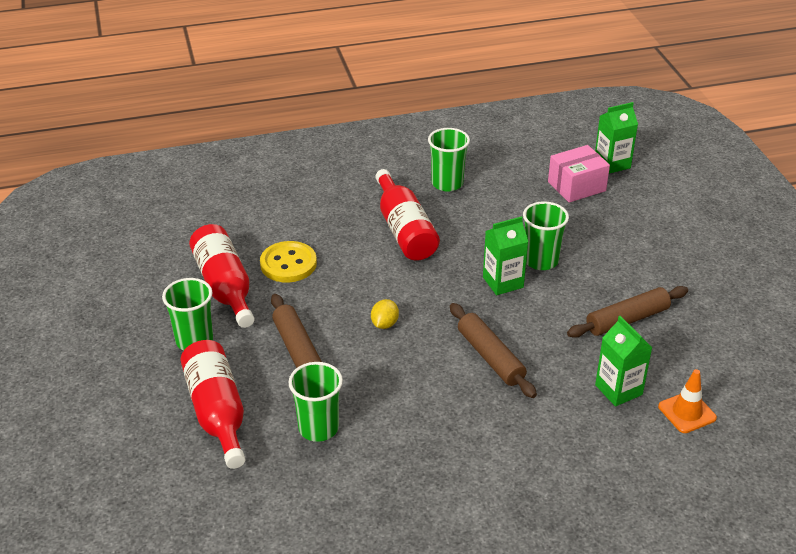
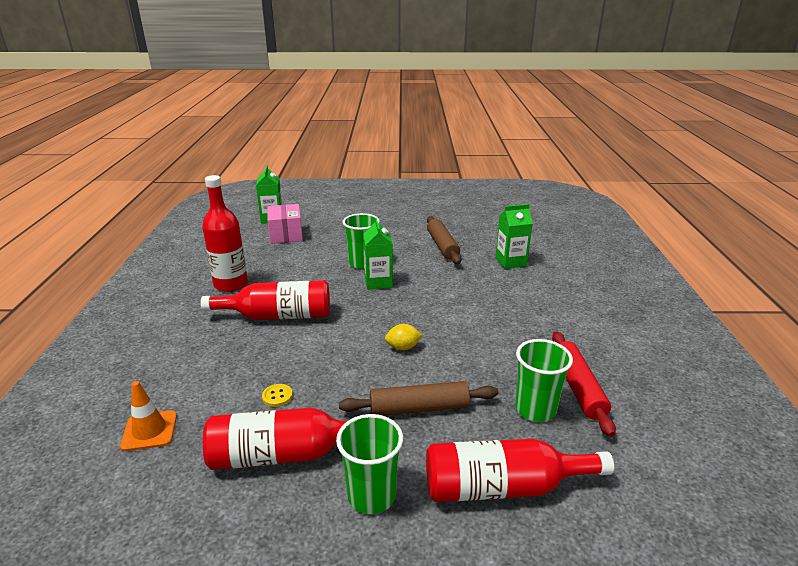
camera: 75 degrees left, 10 degrees down
(288, 264) = (277, 396): yellow button -> yellow button, size x0.47
(362, 460) = (578, 387): none -> red rolling pin
(384, 324) = (403, 347): yellow lemon -> yellow lemon turned 45 degrees counterclockwise
(447, 183) = (231, 284): green cup -> red bottle
(490, 357) = (464, 303): brown rolling pin -> none
(687, 412) = (535, 245): orange traffic cone -> orange traffic cone (149, 431)

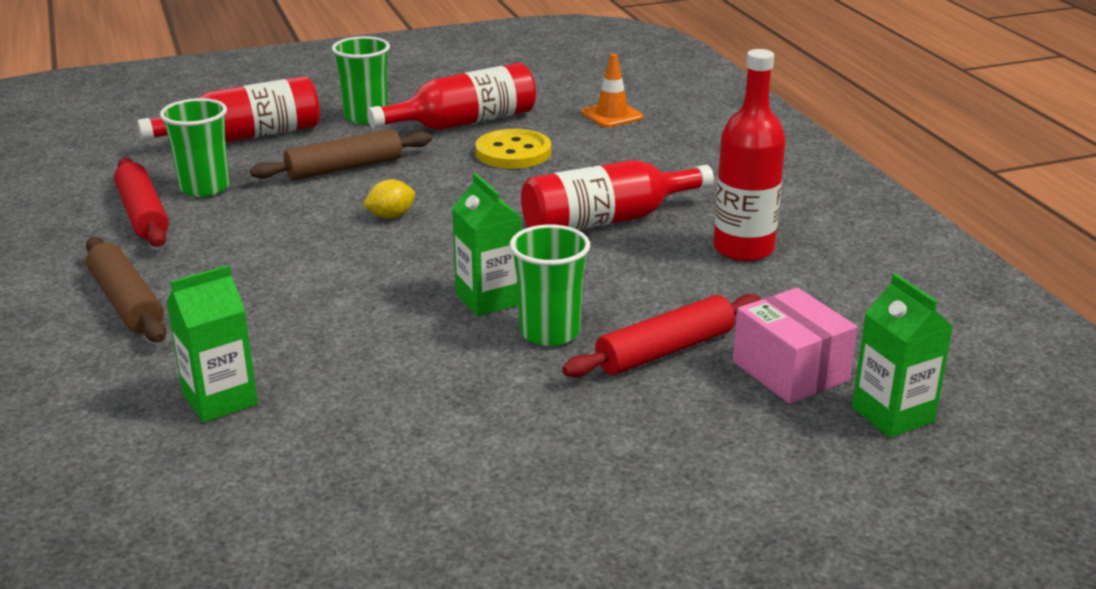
camera: 160 degrees right, 0 degrees up
(277, 396) = (513, 152): yellow button -> yellow button, size x2.15
(323, 248) = (665, 350): none -> red rolling pin
(442, 246) = (394, 415): brown rolling pin -> brown rolling pin (127, 302)

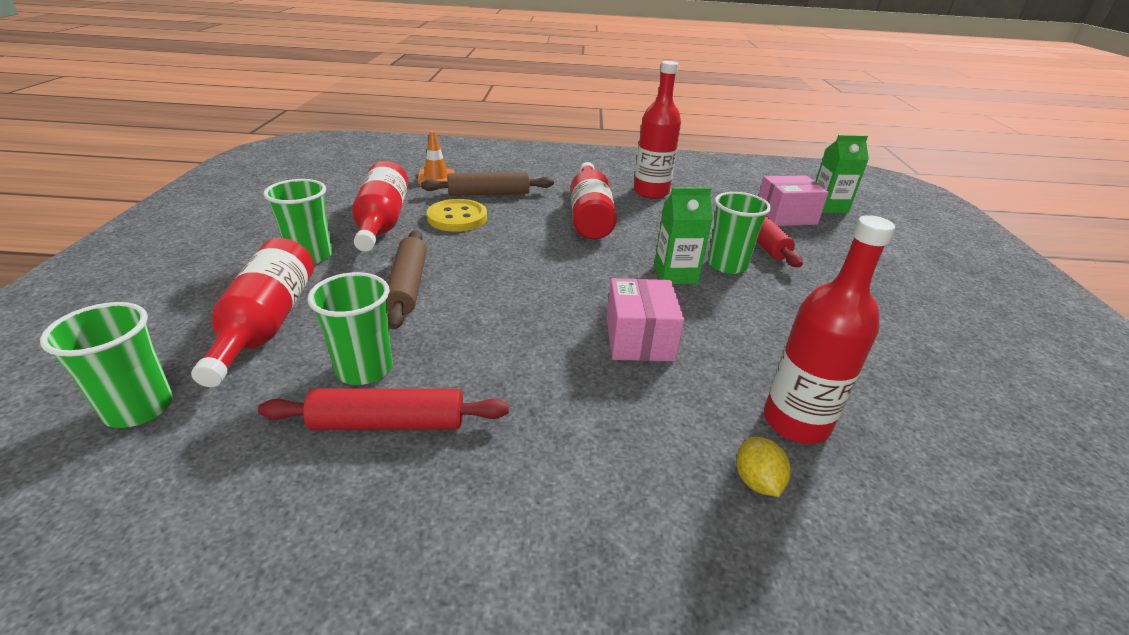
camera: 70 degrees left, 5 degrees up
(127, 135) = (139, 408): none -> green cup
(127, 302) = (593, 461): brown rolling pin -> brown rolling pin (489, 193)
(220, 400) = (796, 422): green carton -> red bottle
(324, 296) = (639, 339): none -> pink box
(390, 216) = (520, 283): yellow lemon -> yellow lemon (756, 481)

